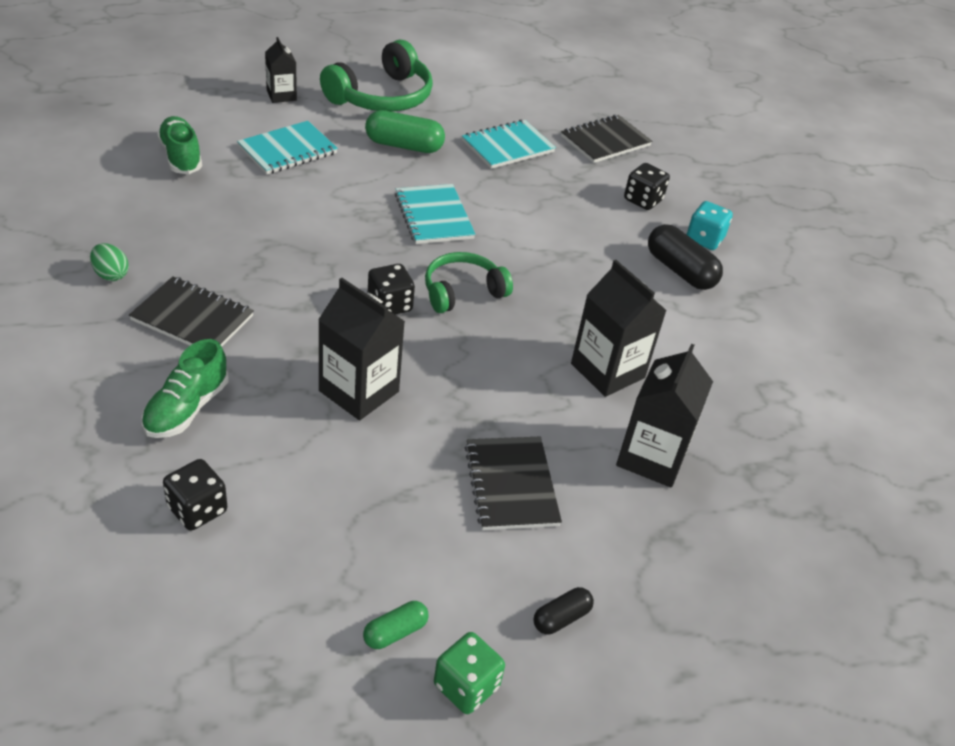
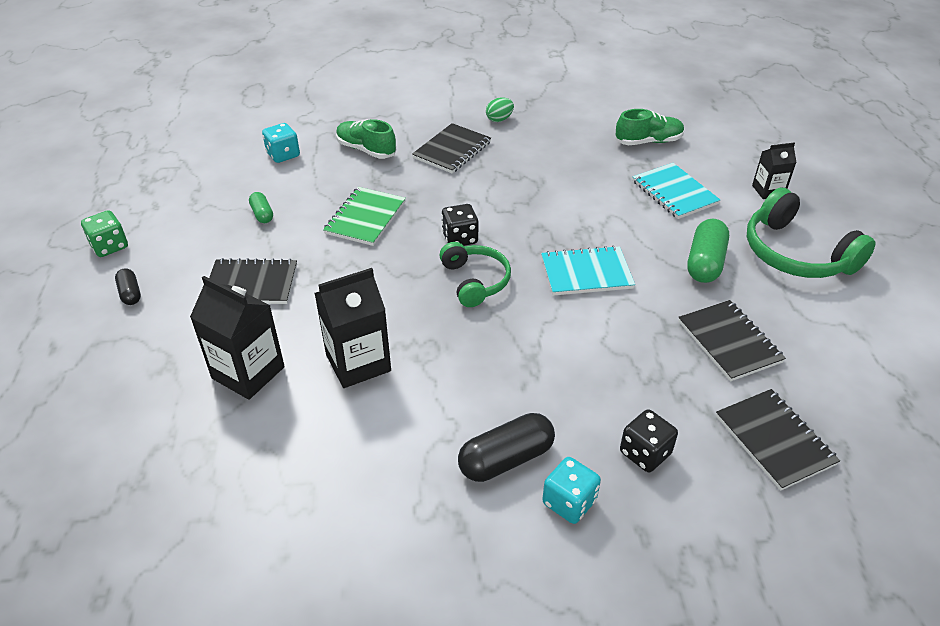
camera: 105 degrees right, 0 degrees up
(197, 509) = (283, 155): black dice -> turquoise dice
(359, 391) = (365, 218): black carton -> green notebook
(395, 632) = (161, 222): green capsule -> green capsule (262, 214)
(507, 146) = (729, 342): turquoise notebook -> black notebook

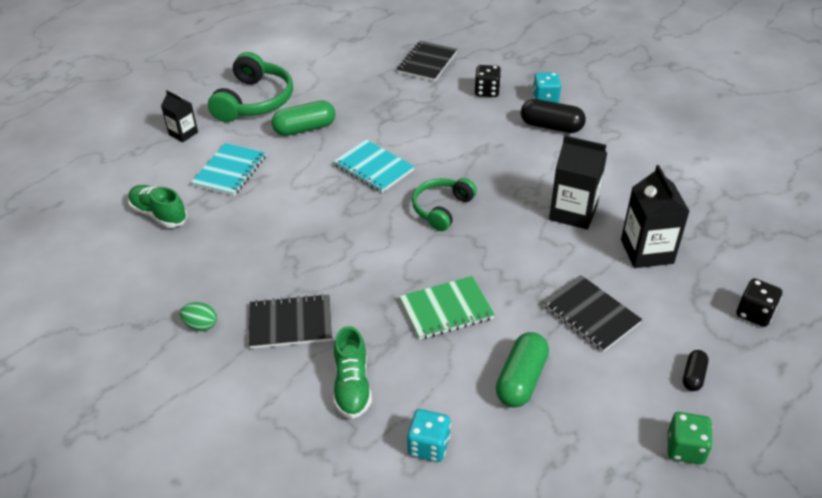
camera: 130 degrees left, 0 degrees up
(262, 214) = (521, 379): green capsule -> green capsule, size x1.81
(460, 238) = (407, 242): black dice -> black dice (754, 313)
(729, 342) = (371, 96): black notebook -> none

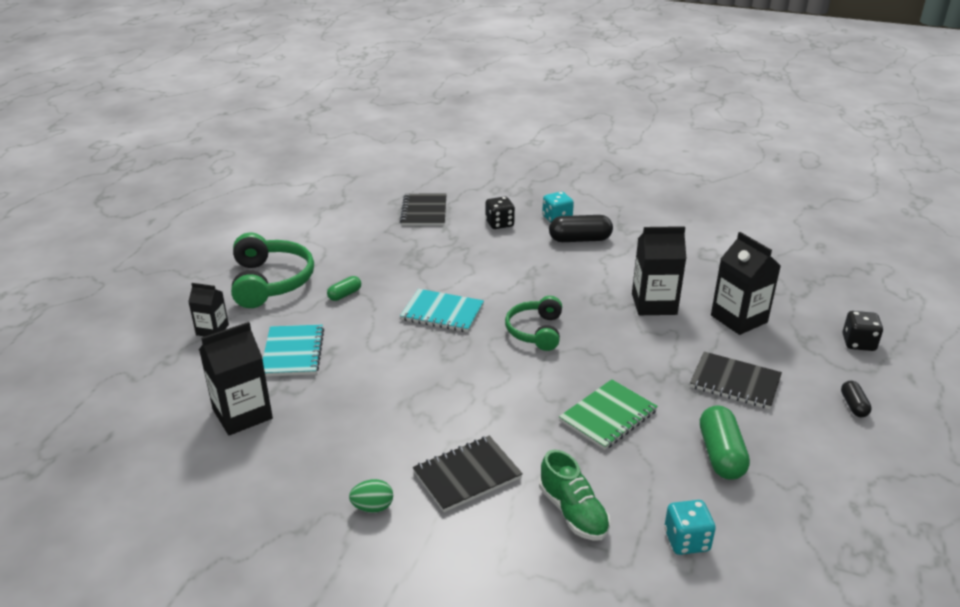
camera: 25 degrees left, 10 degrees down
(159, 214) = (242, 414): green shoe -> black carton
(305, 128) = (345, 294): green capsule -> green capsule, size x0.55
(685, 448) = (894, 465): green dice -> none

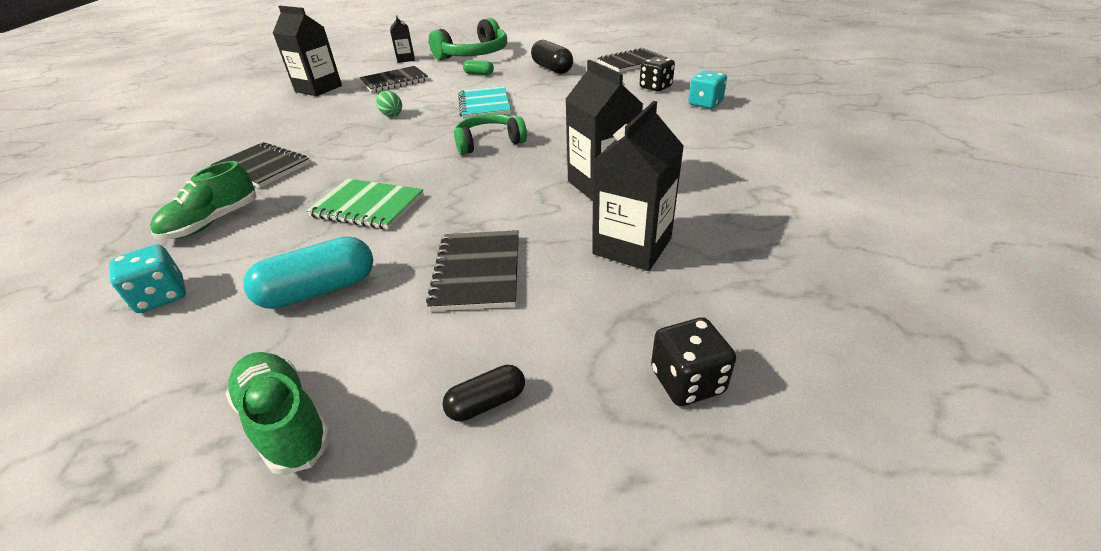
camera: 65 degrees right, 5 degrees up
(293, 352) = (394, 81): turquoise notebook -> black notebook
(373, 507) = (221, 146): green egg -> green egg (391, 115)
(580, 239) = (681, 121): black capsule -> black capsule (552, 68)
(721, 454) = (319, 290): green capsule -> turquoise capsule
(845, 479) = (285, 421): none -> green shoe

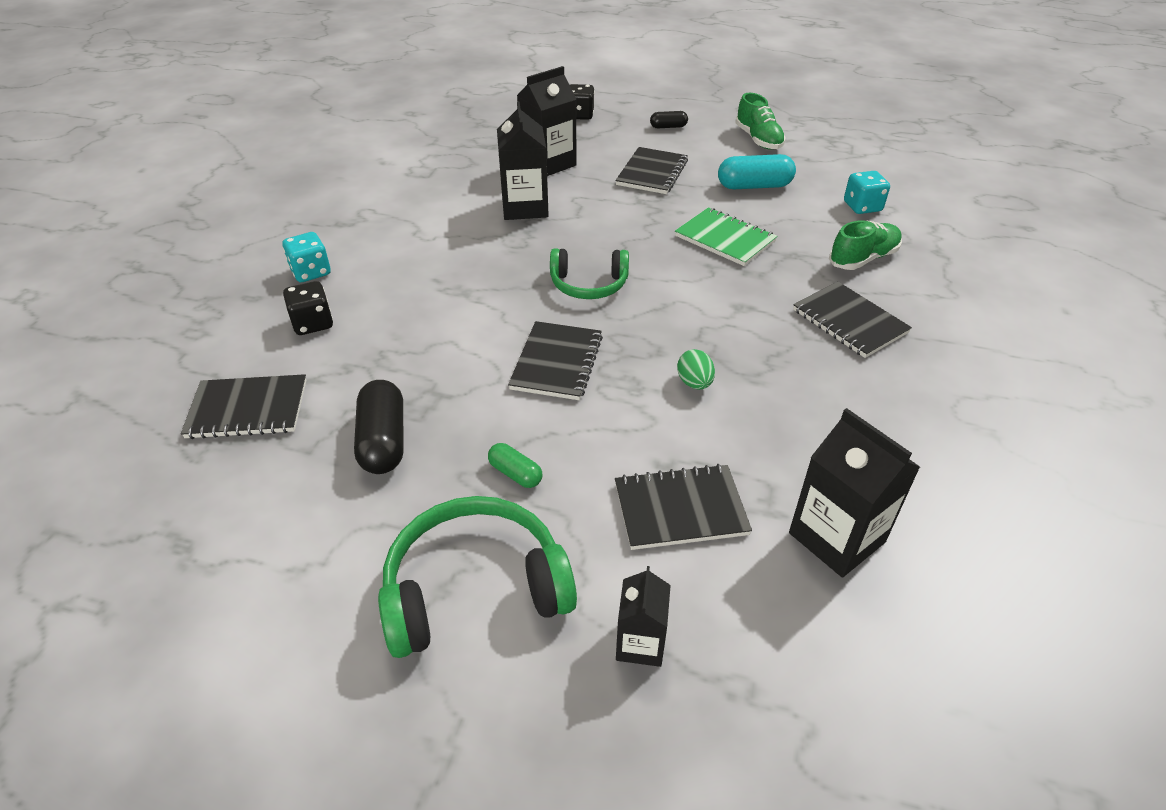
camera: 160 degrees left, 5 degrees up
(484, 105) = (557, 362): turquoise notebook -> black notebook

